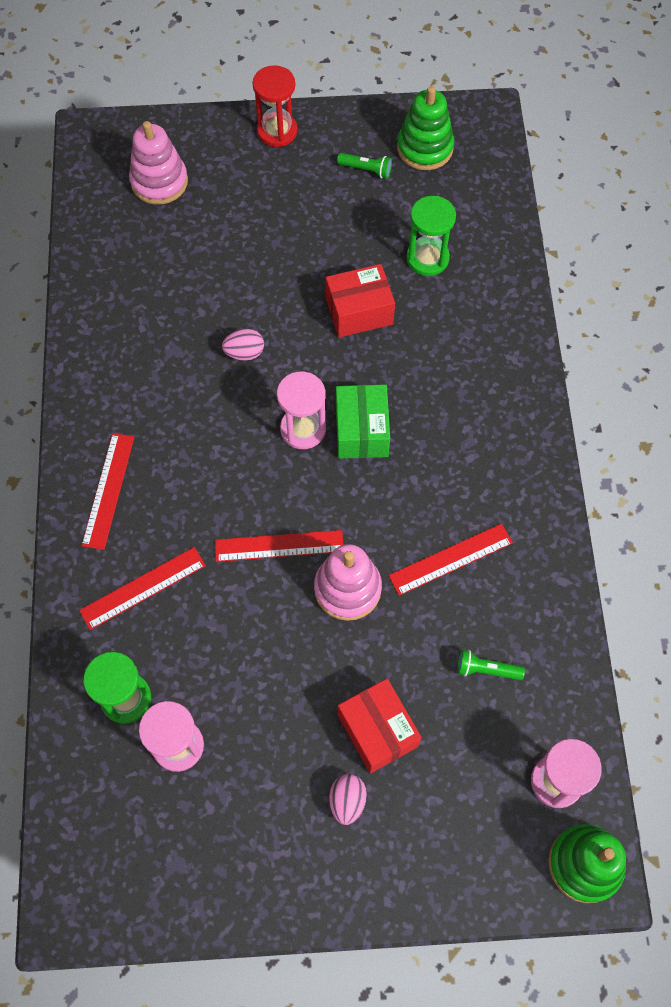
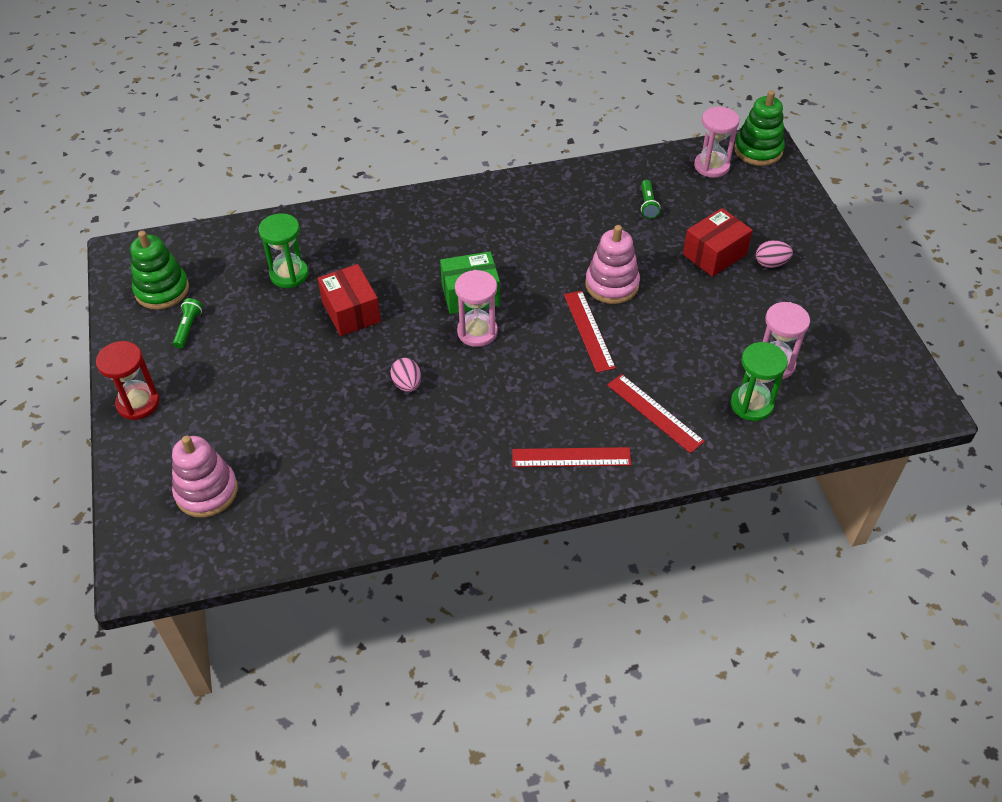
camera: 100 degrees left, 15 degrees down
(450, 559) = (569, 231): red ruler -> none

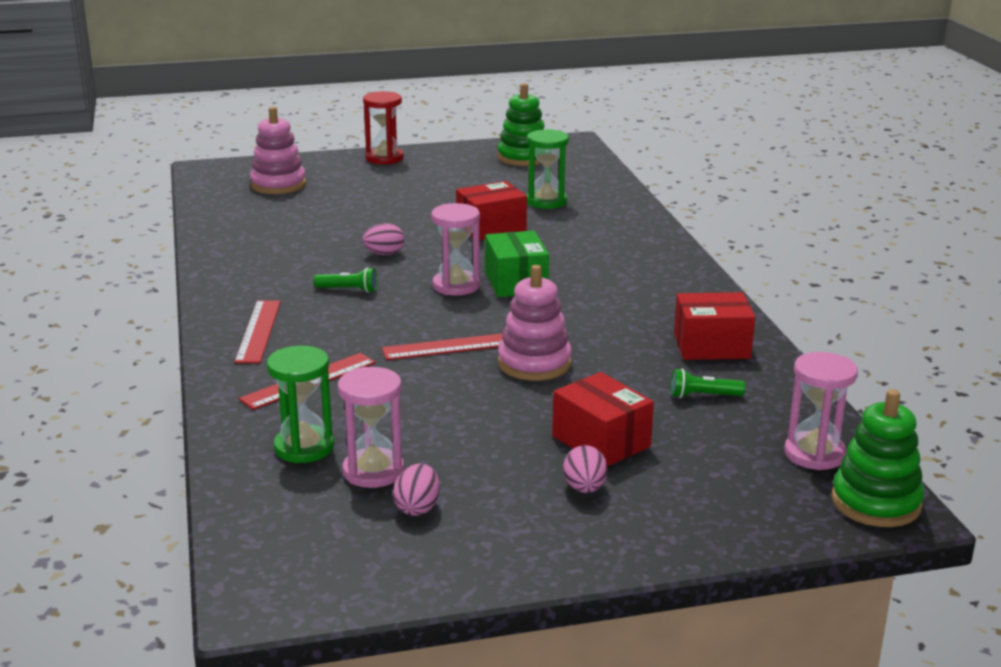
camera: 90 degrees right, 25 degrees down
(188, 328) = (473, 169): green flashlight -> green flashlight (348, 290)
(576, 195) = (711, 346): none -> red box
(811, 339) = (417, 508): none -> pink egg

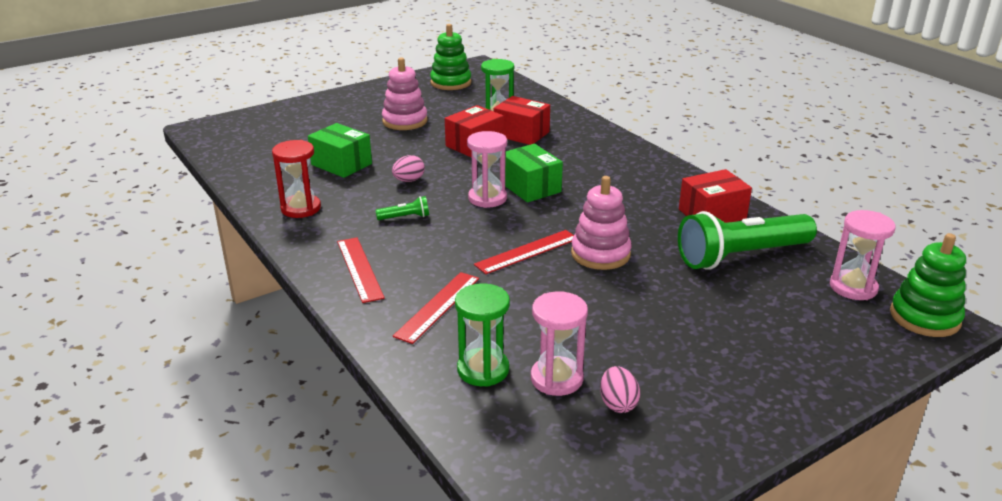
camera: 20 degrees left, 5 degrees up
(278, 184) = (273, 133): pink stacking toy -> pink stacking toy (405, 121)
(325, 226) = (341, 164): none -> green box
(384, 158) = (343, 98): red hourglass -> red hourglass (301, 208)
(584, 488) = (726, 354): pink egg -> none
(601, 441) = (703, 310): red box -> red box (521, 134)
(703, 396) = (740, 256): green flashlight -> green flashlight, size x2.49

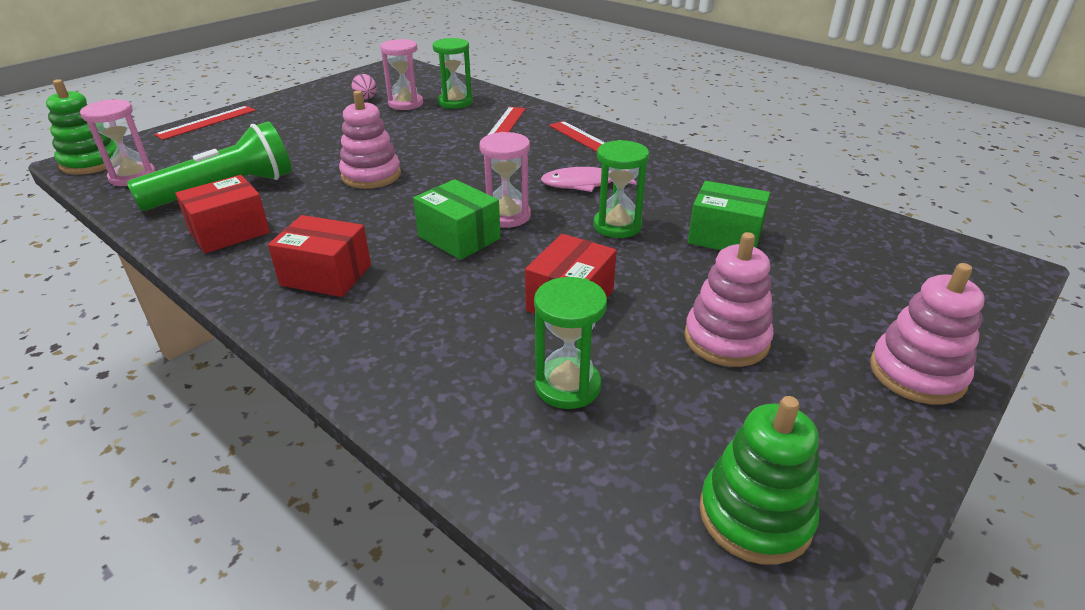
camera: 165 degrees right, 5 degrees up
(301, 208) = (700, 179): red hourglass -> none
(332, 102) = (916, 373): none -> pink stacking toy
(405, 217) = (584, 184): green flashlight -> pink fish
(409, 180) = (617, 226): pink egg -> green hourglass
(521, 134) = (503, 340): red box -> red box (326, 275)
(527, 251) = (444, 169): red ruler -> red ruler (207, 122)

